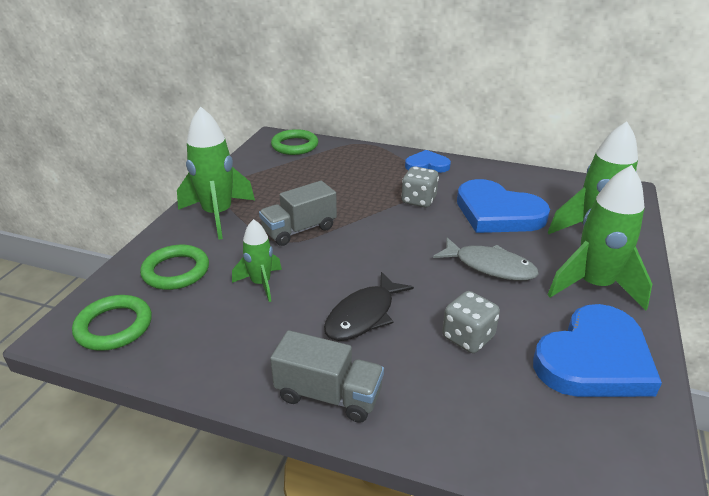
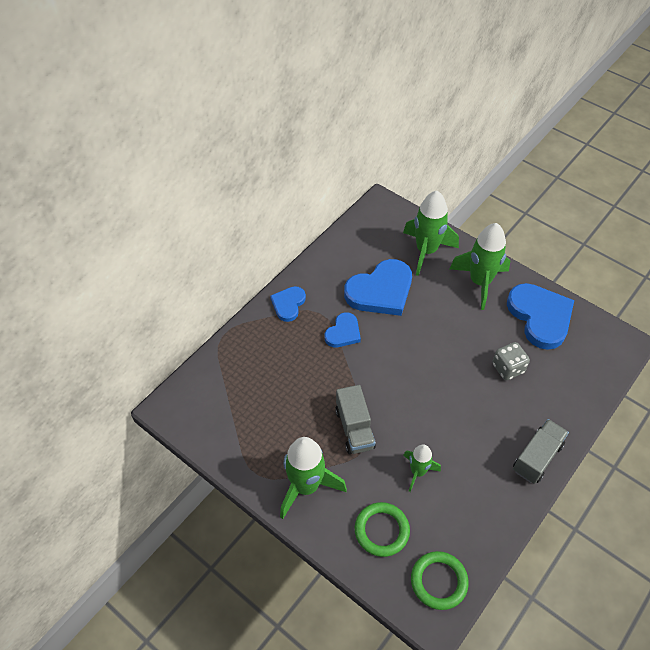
camera: 70 degrees left, 20 degrees up
(295, 145) = (198, 394): green ring -> none
(363, 315) = (472, 417): black fish -> none
(418, 200) = (343, 332): grey dice -> blue heart
(490, 266) = (443, 325): grey fish -> none

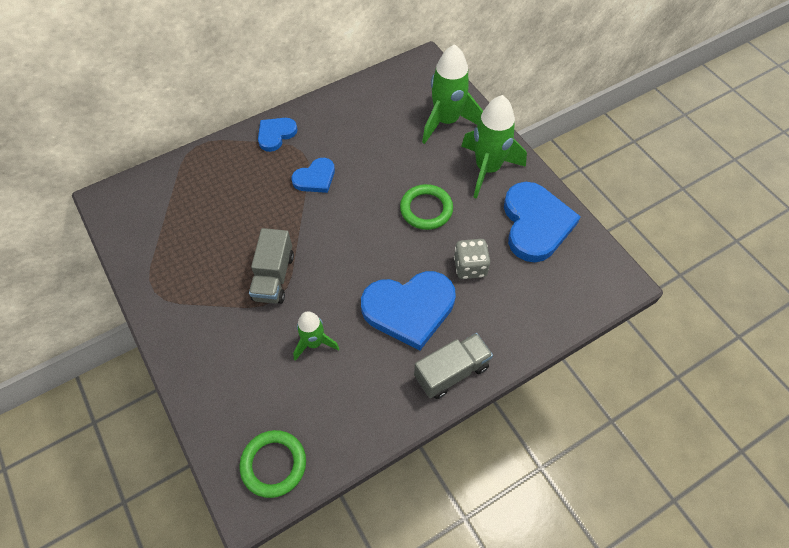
camera: 20 degrees right, 5 degrees up
(306, 486) = (193, 318): green rocket -> none
(380, 291) = (376, 148): blue heart -> blue heart (409, 309)
(381, 530) = (244, 390): green ring -> green ring (426, 209)

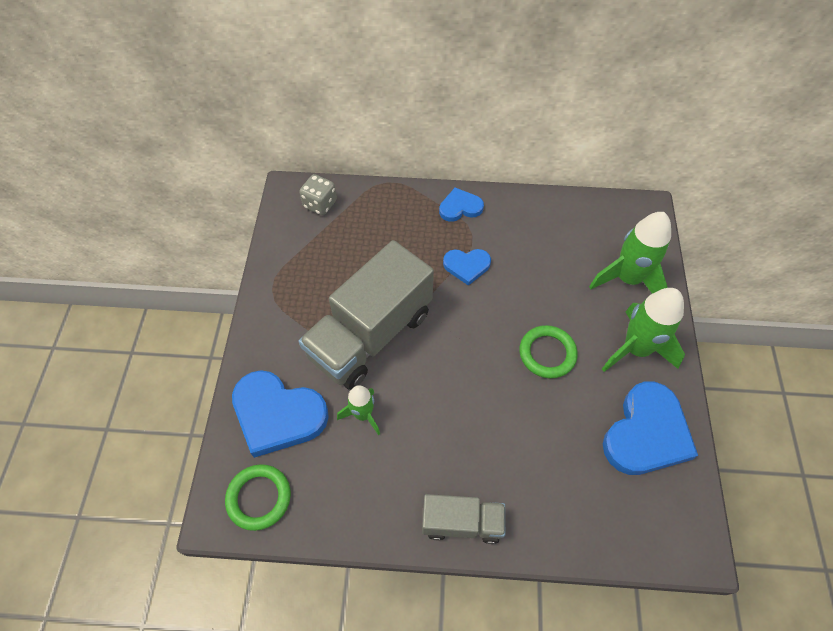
camera: 35 degrees right, 0 degrees up
(274, 277) = (370, 335): grey truck -> grey truck, size x1.93
(409, 309) = (465, 438): blue heart -> blue heart (278, 414)
(470, 267) = (550, 434): grey dice -> grey dice (320, 204)

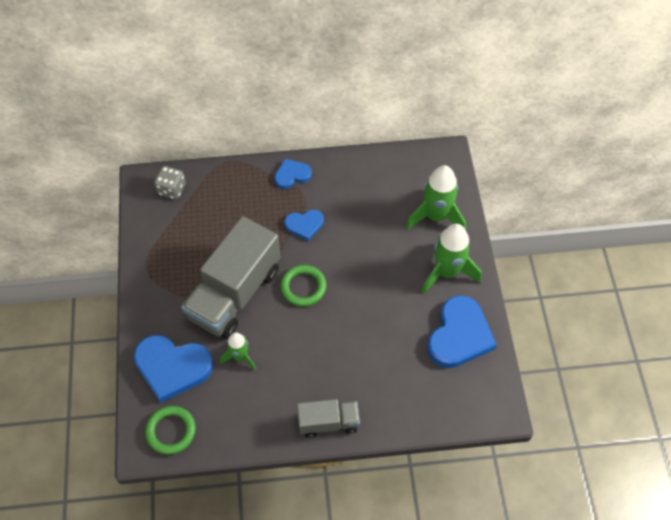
camera: 10 degrees left, 0 degrees up
(547, 353) = (378, 286): green ring -> green ring (303, 287)

